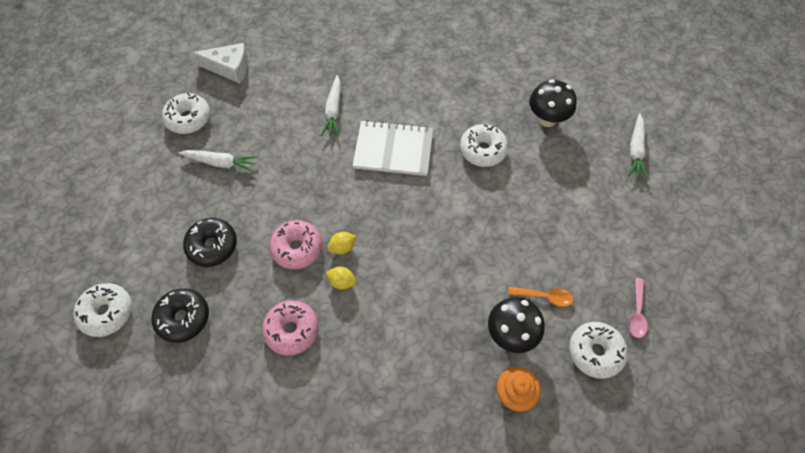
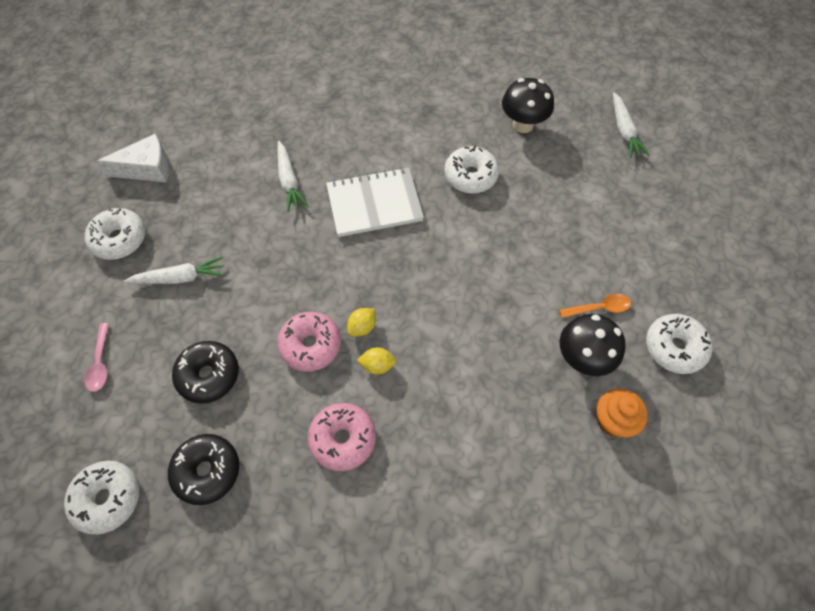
camera: 20 degrees left, 0 degrees up
(636, 313) = (696, 294): pink spoon -> pink spoon (100, 363)

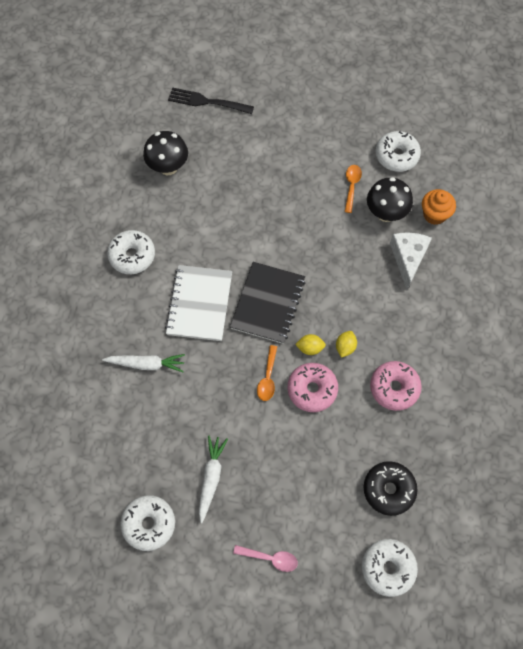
camera: 70 degrees left, 5 degrees up
(147, 168) = (76, 485): white cheese -> white cheese (408, 258)
(208, 375) = (311, 472): black donut -> none
(310, 295) = (268, 378): none -> orange spoon
(362, 327) = (310, 348): yellow lemon -> yellow lemon turned 60 degrees counterclockwise
(401, 267) = (268, 303): none -> black notebook
(470, 176) = (203, 224): white donut -> white donut (132, 256)
(624, 131) = (207, 102): white carrot -> black fork

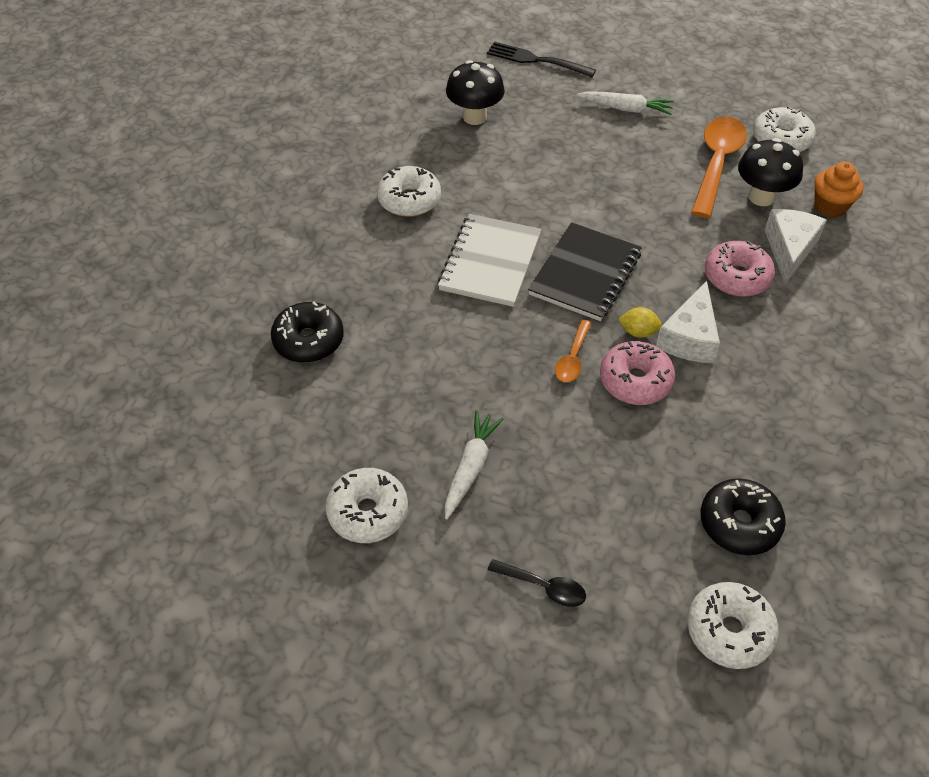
camera: 10 degrees right, 15 degrees down
(83, 393) = (309, 340): none -> black donut
(146, 364) = (404, 319): white carrot -> white carrot (626, 109)
(270, 558) = (543, 587): pink spoon -> black spoon
(345, 347) = (689, 337): yellow lemon -> white cheese
(351, 186) = (716, 163): orange spoon -> orange spoon, size x1.97
(394, 388) = (757, 396): pink donut -> pink donut (736, 277)

